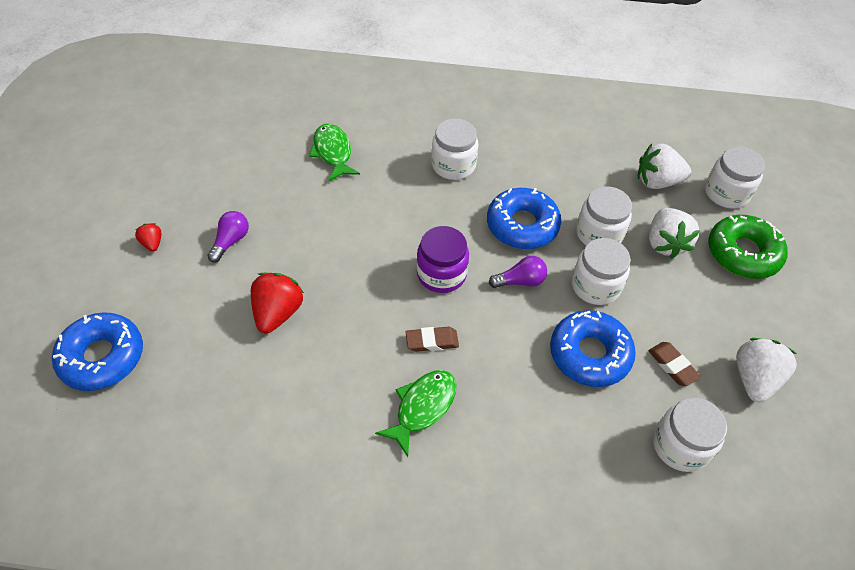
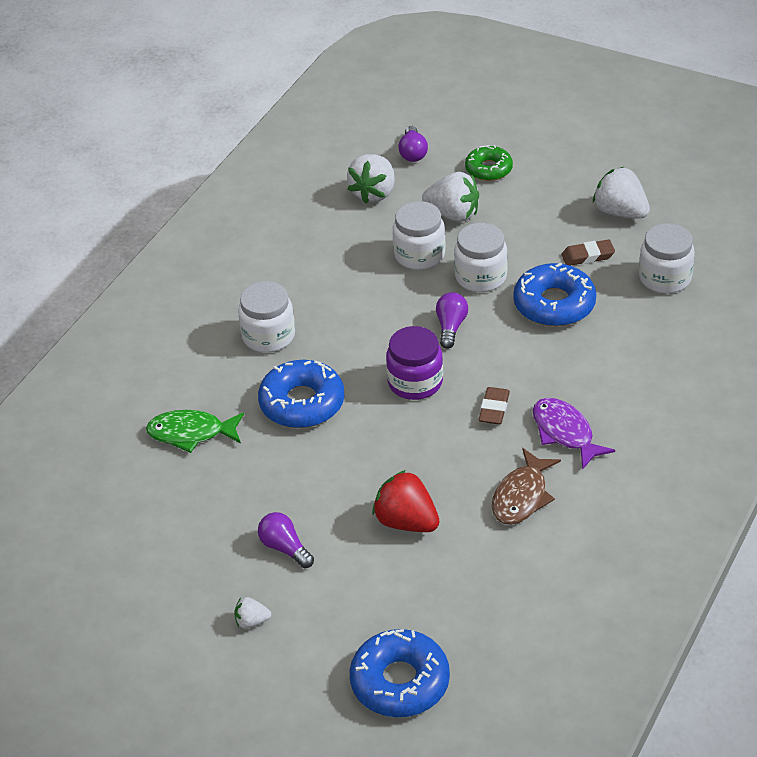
camera: 65 degrees left, 10 degrees down
(152, 243) = (252, 622): red strawberry -> white strawberry
(331, 392) = (522, 496): none -> brown fish
(422, 407) = (565, 433): green fish -> purple fish
(522, 225) = (381, 306): blue donut -> blue donut (302, 403)
(726, 193) = (413, 153): white jar -> purple light bulb
(743, 253) = (488, 169): green donut -> green donut, size x0.63

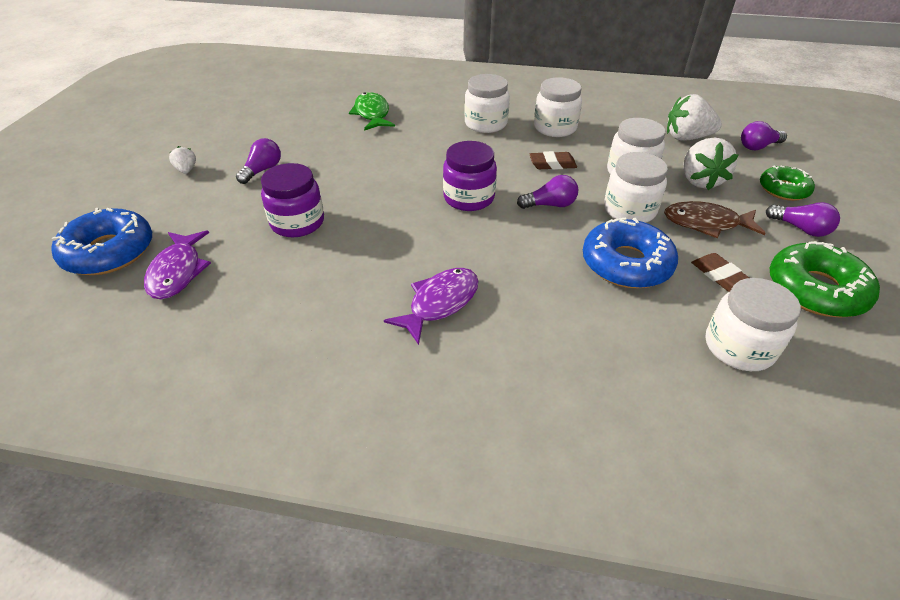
camera: 70 degrees right, 0 degrees up
(302, 403) = (420, 150): blue donut -> none
(306, 282) = (555, 128): none -> white jar
(406, 522) = (297, 223): red strawberry -> purple jar
(456, 620) = (177, 272): none -> purple fish
(494, 409) = (455, 249): brown eraser -> brown eraser (552, 164)
(522, 496) = (341, 287): brown fish -> brown fish (706, 223)
(546, 185) = (800, 228): none -> purple light bulb
(620, 212) = (815, 290): white strawberry -> green donut

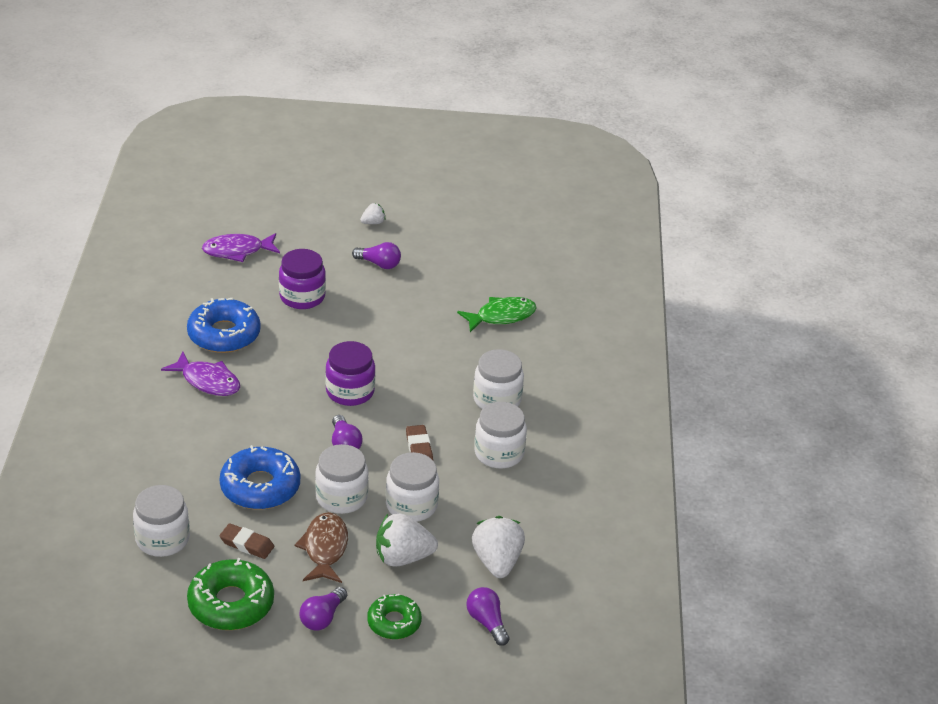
camera: 80 degrees right, 5 degrees down
(109, 252) = (258, 214): blue donut -> blue donut (224, 334)
(720, 276) = (247, 544): brown eraser -> brown eraser turned 60 degrees clockwise

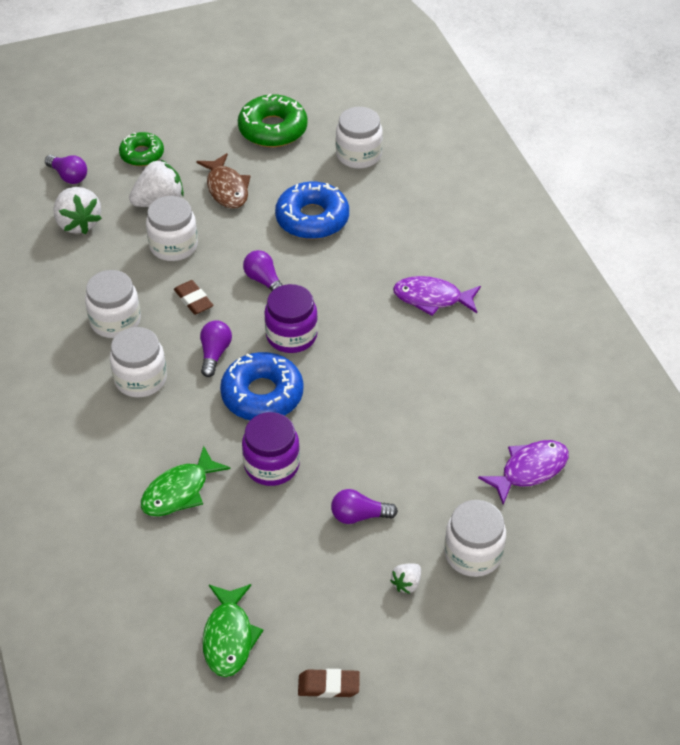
camera: 160 degrees right, 10 degrees up
(224, 334) = (457, 354): blue donut -> blue donut (262, 395)
(247, 544) = (291, 172): brown eraser -> brown eraser (328, 686)
(302, 297) = (413, 433): purple jar -> purple jar (271, 465)
(322, 617) = (198, 141): purple light bulb -> purple light bulb (214, 354)
(341, 497) = (238, 233): white jar -> white jar (473, 553)
(507, 233) = (229, 637): none -> green fish

